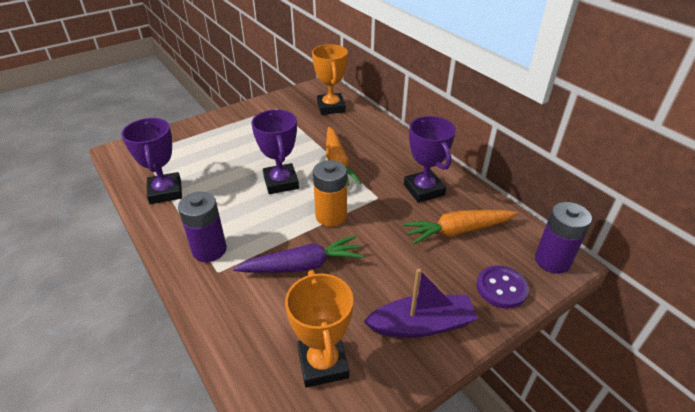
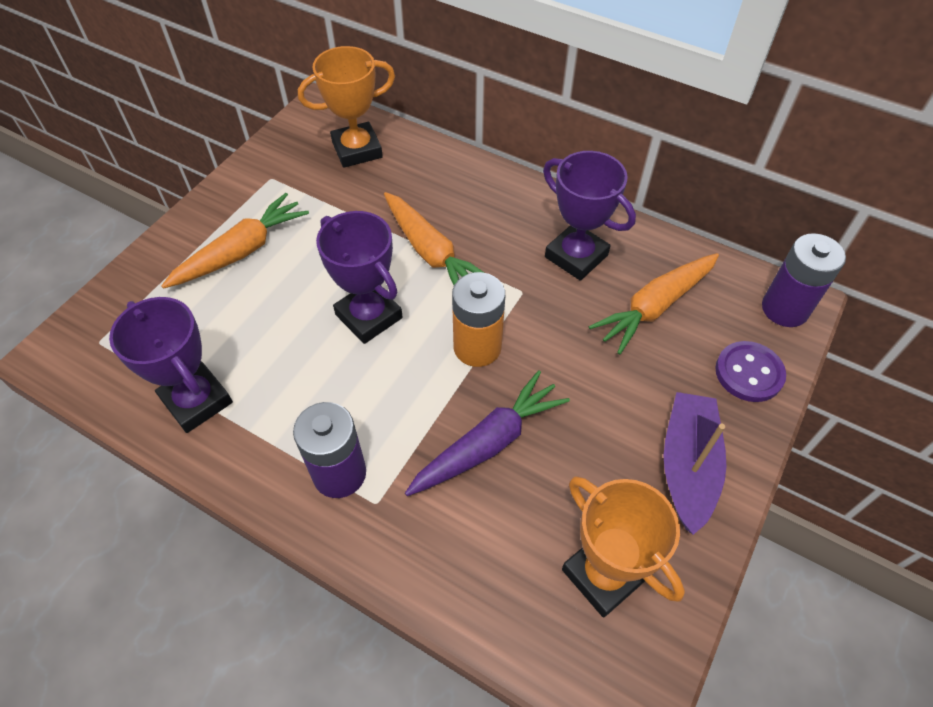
camera: 25 degrees left, 15 degrees up
(238, 135) = (241, 251): none -> orange carrot
(331, 107) = (357, 150): orange trophy -> orange trophy turned 75 degrees counterclockwise
(422, 325) = (687, 466): purple boat -> purple boat turned 45 degrees counterclockwise

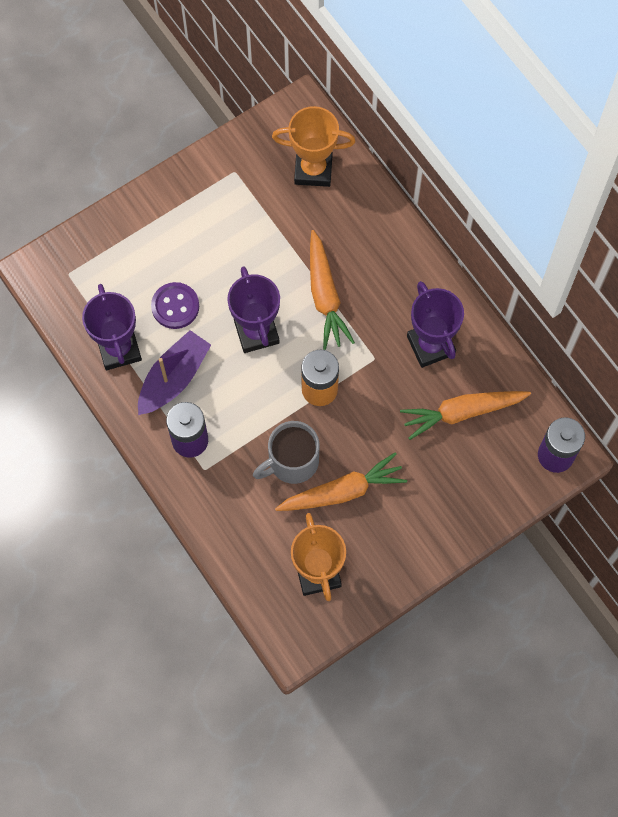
camera: 25 degrees right, 15 degrees up
(241, 251) = (188, 235): orange carrot -> orange carrot (342, 491)
(488, 443) = (292, 461): purple carrot -> grey mug
(687, 466) = (410, 533): purple boat -> purple boat (174, 378)
(749, 373) = (494, 490): purple button -> purple button (175, 306)

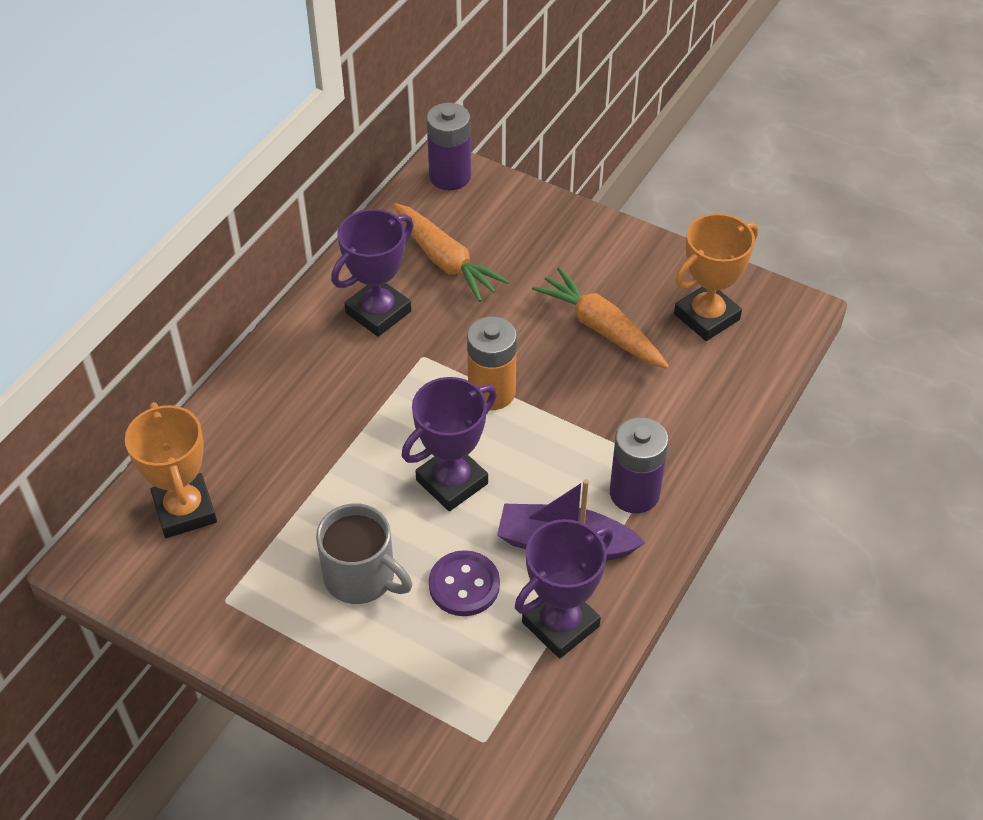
camera: 115 degrees left, 20 degrees down
(292, 461) = (596, 385): grey mug -> grey mug (361, 577)
(325, 296) = (365, 431): orange carrot -> none

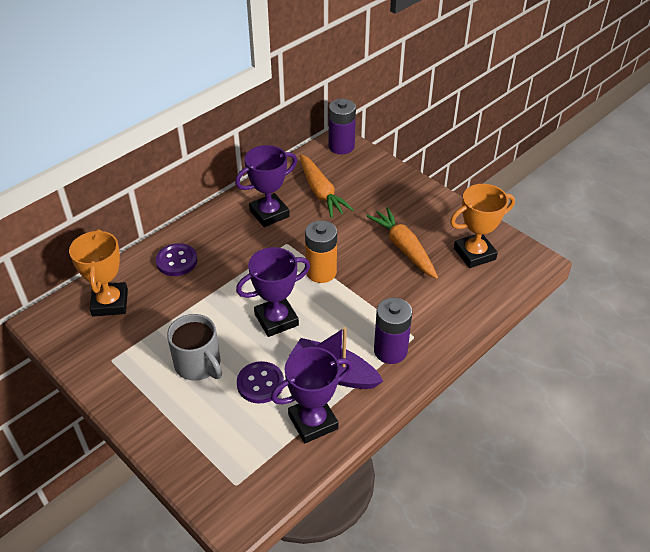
camera: 15 degrees right, 5 degrees down
(263, 420) = (176, 261): none -> purple button

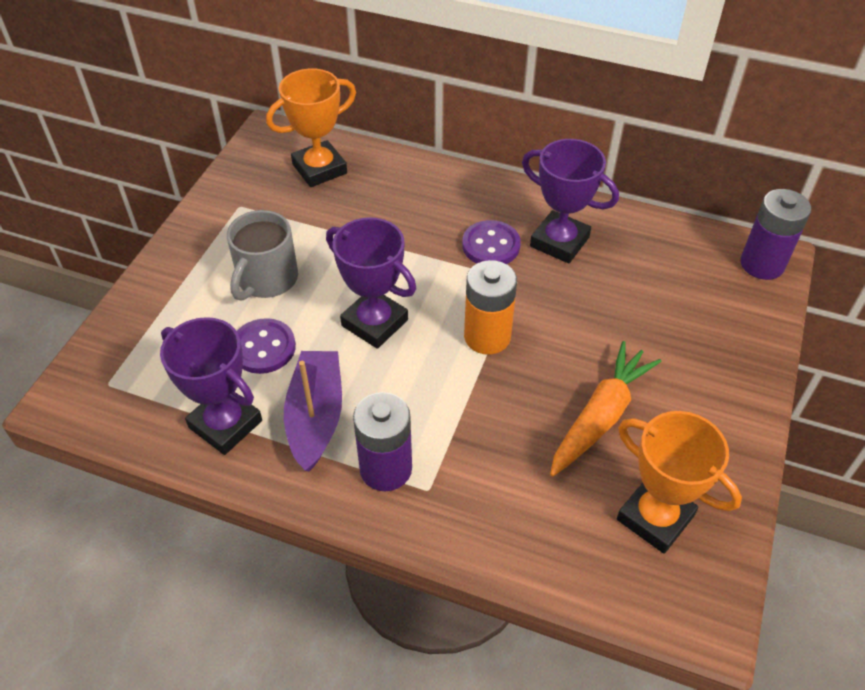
camera: 65 degrees right, 5 degrees up
(176, 261) = (416, 193): purple button -> purple button (491, 245)
(321, 192) = (644, 278): orange carrot -> none

